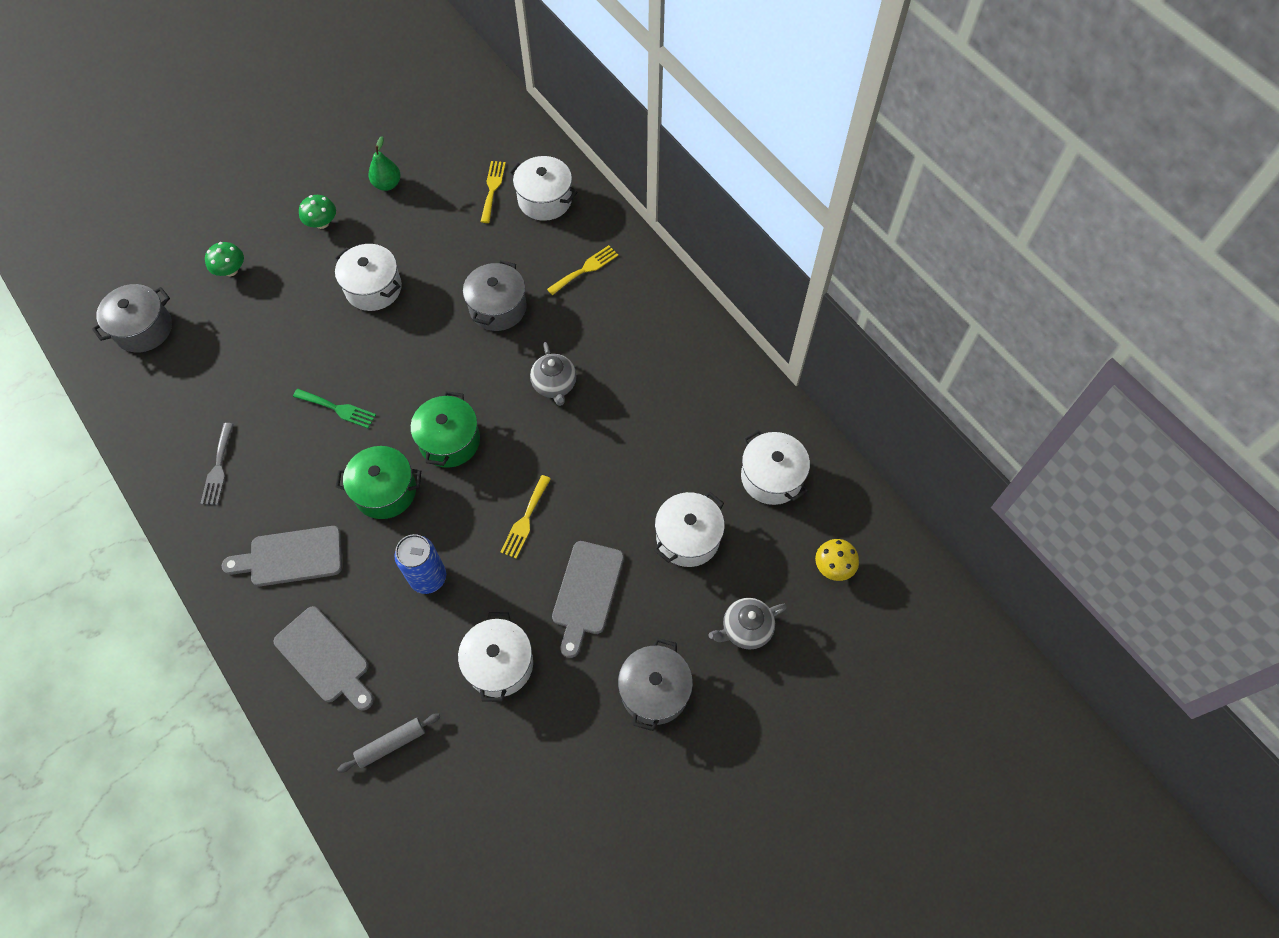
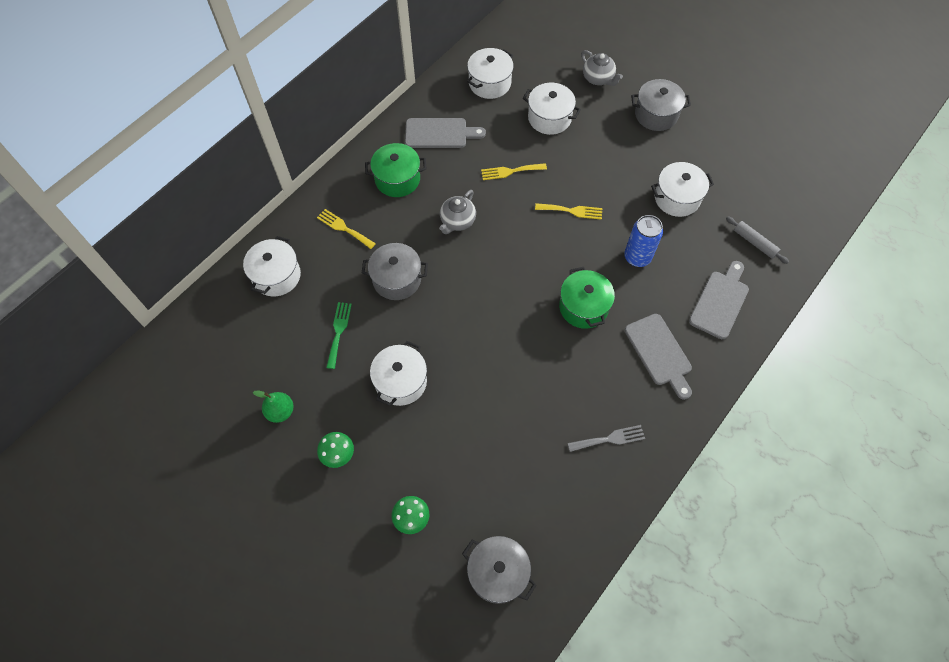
camera: 105 degrees left, 0 degrees up
(338, 409) = (526, 366): green fork -> green fork (338, 331)
(449, 441) = (527, 277): green pot -> green pot (397, 179)
(492, 189) = (271, 320): yellow fork -> yellow fork (510, 171)
(555, 385) = (457, 221): grey teapot -> grey teapot turned 150 degrees clockwise
(586, 592) = (609, 163): grey cutting board -> grey cutting board (440, 133)
(833, 566) = (540, 44): yellow mushroom -> none

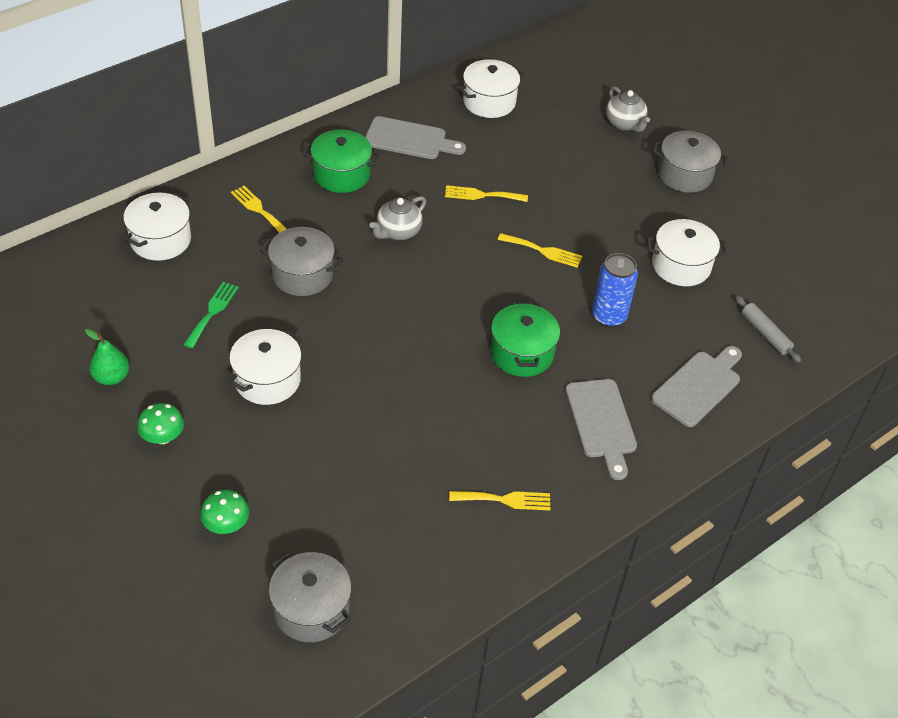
camera: 10 degrees right, 15 degrees down
(549, 118) = (549, 151): white pot -> none
(610, 439) = (505, 500): grey fork -> yellow fork

